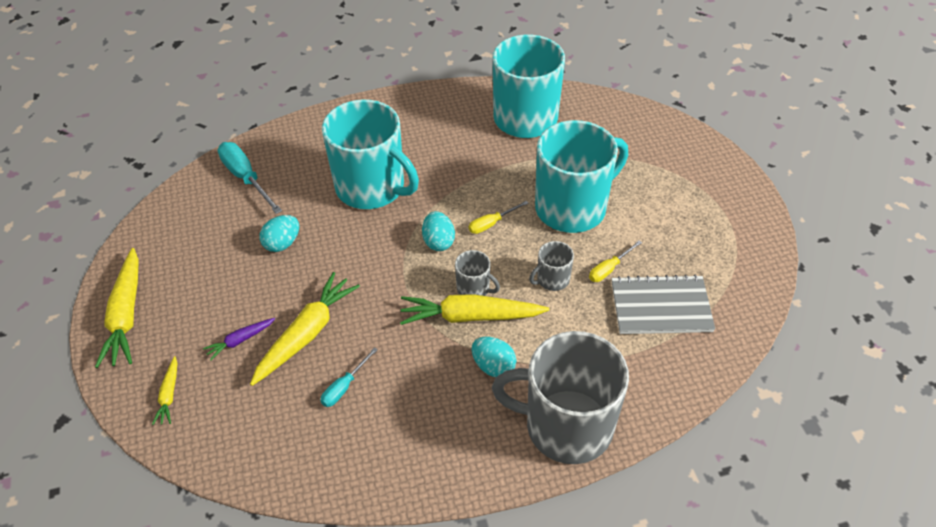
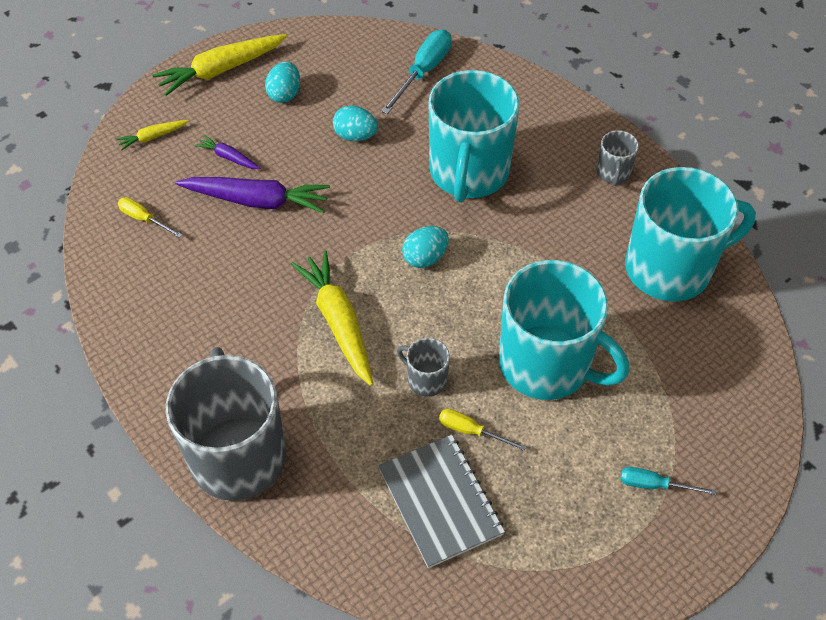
camera: 65 degrees right, 5 degrees up
(306, 334) = (257, 201): yellow carrot -> purple carrot
(344, 387) = (210, 254): turquoise screwdriver -> turquoise screwdriver (654, 485)
(474, 288) = (377, 312): grey mug -> grey mug (613, 173)
(491, 223) = (477, 295): yellow screwdriver -> yellow screwdriver (144, 219)
(493, 366) = (284, 365): turquoise egg -> turquoise egg (284, 94)

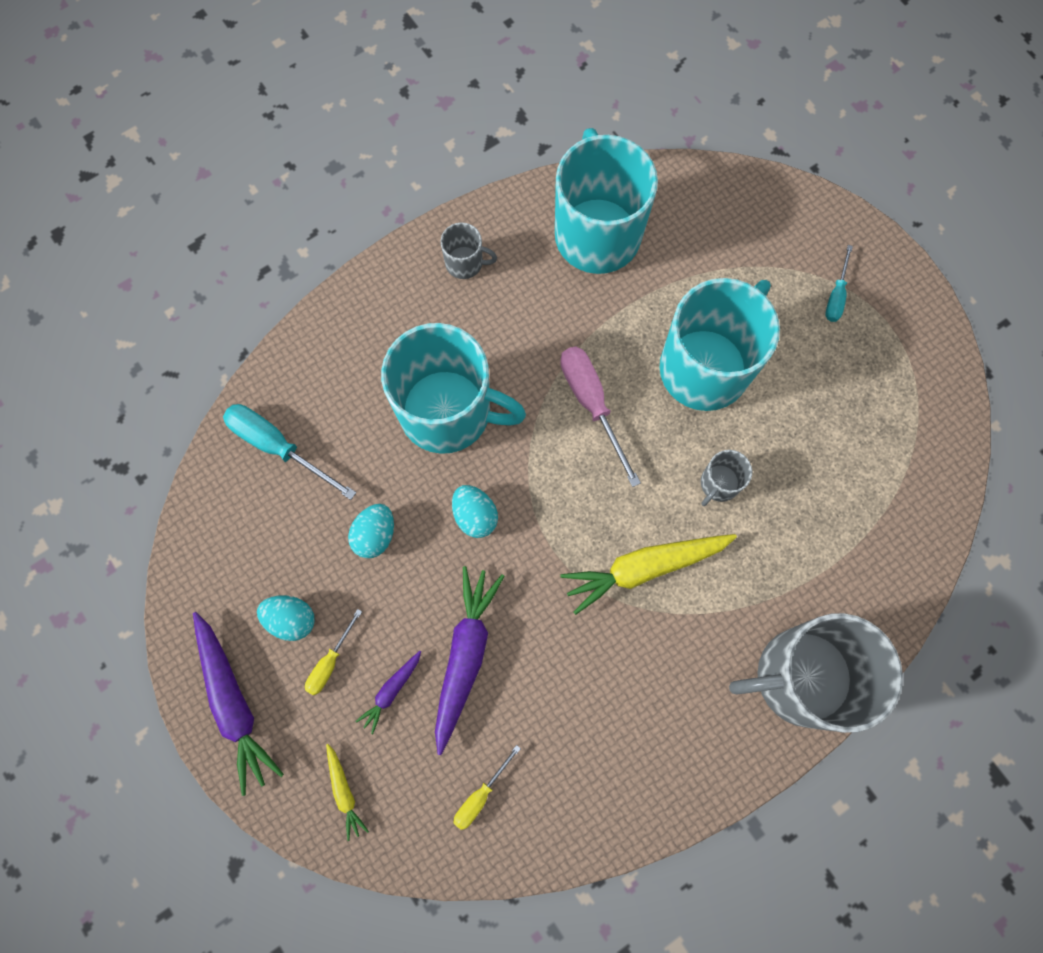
camera: 85 degrees left, 20 degrees up
(221, 70) = (234, 703): yellow carrot -> purple carrot
(425, 258) = (565, 470): turquoise egg -> turquoise egg (475, 516)
(440, 501) = (852, 483): grey notebook -> none
(471, 431) = (778, 447): yellow screwdriver -> yellow screwdriver (330, 662)
(492, 274) = (592, 404): none -> pink screwdriver

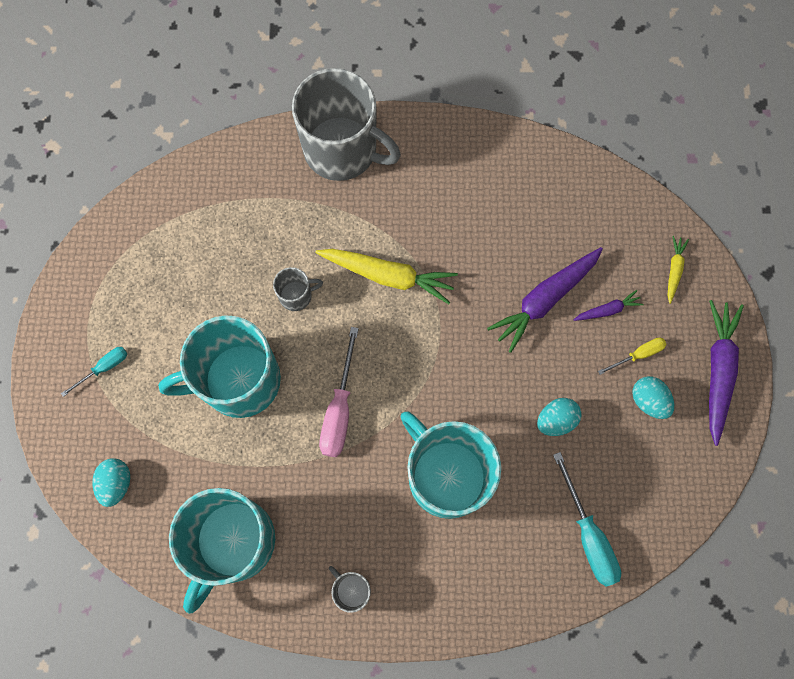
camera: 145 degrees left, 0 degrees up
(475, 516) = (477, 386): turquoise egg -> turquoise egg (116, 483)
(480, 795) = (588, 213): yellow screwdriver -> none

